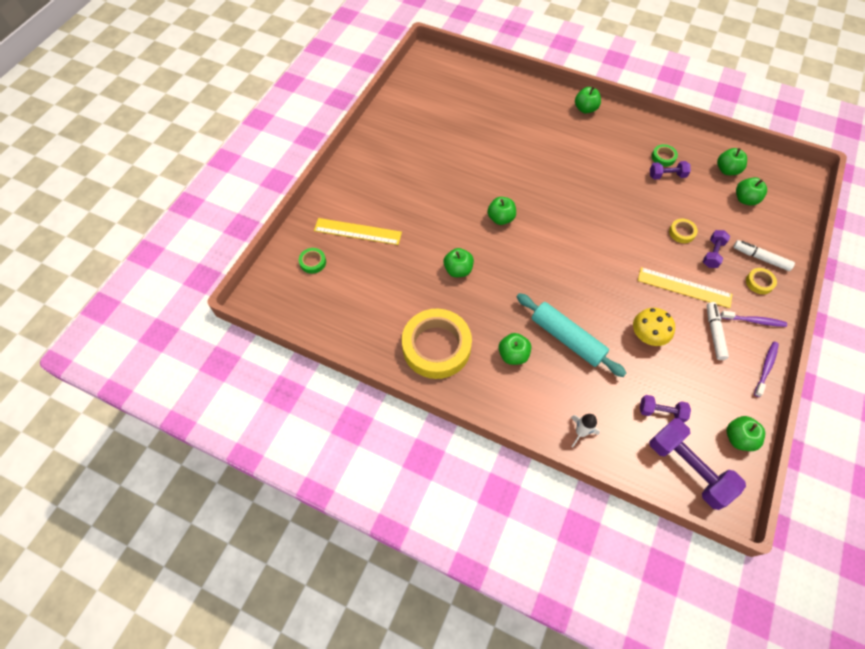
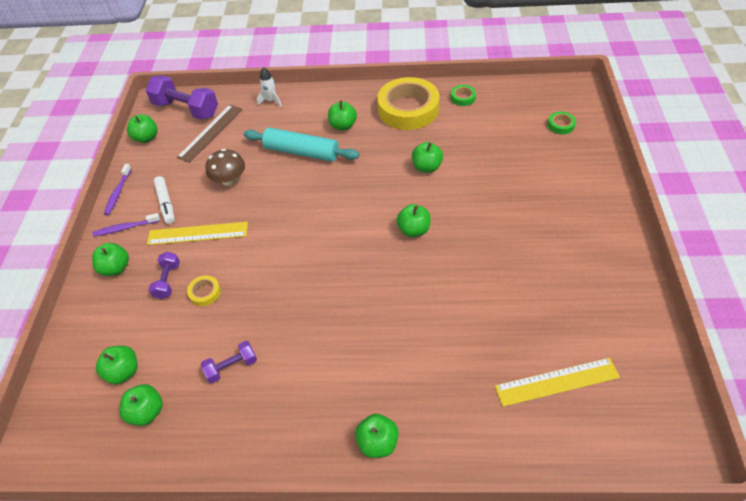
camera: 160 degrees right, 10 degrees down
(357, 231) = (546, 163): yellow ruler -> yellow ruler (556, 381)
(647, 335) = (229, 180): yellow mushroom -> brown mushroom
(661, 412) = (210, 132): purple dumbbell -> brown ruler
(663, 157) = (240, 396): green tape -> green tape (463, 97)
(759, 282) = (116, 268): yellow tape -> green apple
(760, 258) = (111, 297): white marker -> none

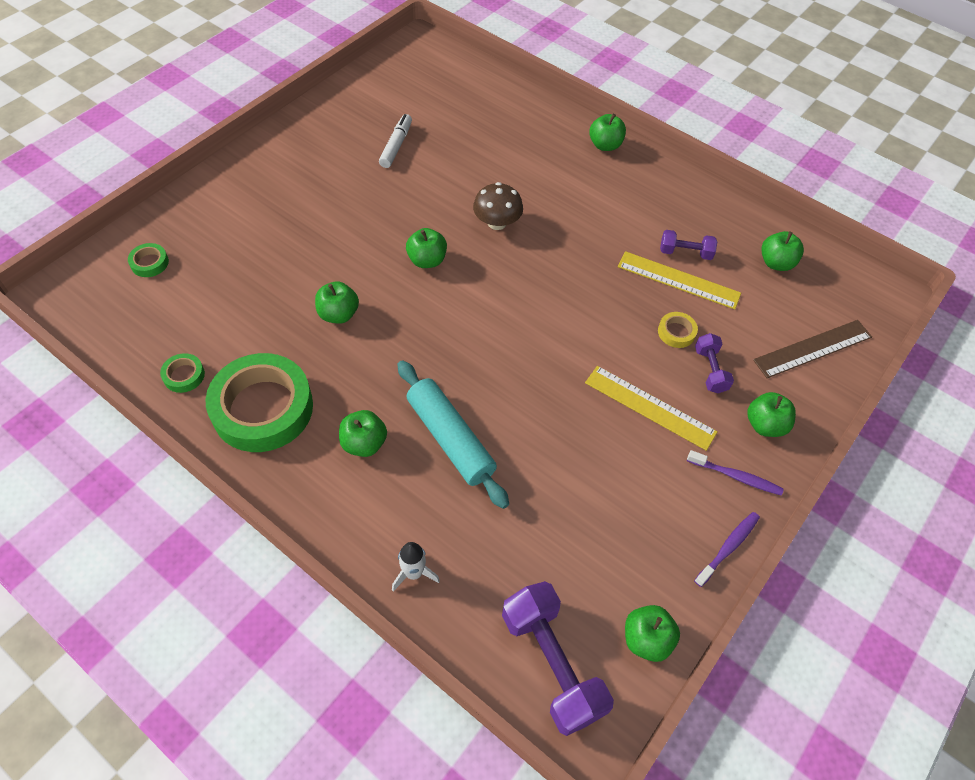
camera: 150 degrees left, 5 degrees up
(123, 372) = (788, 307): green apple -> none
(166, 203) = (669, 480): white marker -> white marker (396, 145)
(168, 281) = (710, 370): purple dumbbell -> purple dumbbell turned 45 degrees counterclockwise
(210, 132) = (544, 573): brown ruler -> brown ruler (813, 349)
(229, 180) = (569, 460): brown mushroom -> brown mushroom (497, 222)
(408, 109) = (263, 408): yellow tape -> green tape
(556, 381) = (449, 104): yellow ruler -> yellow ruler (678, 280)

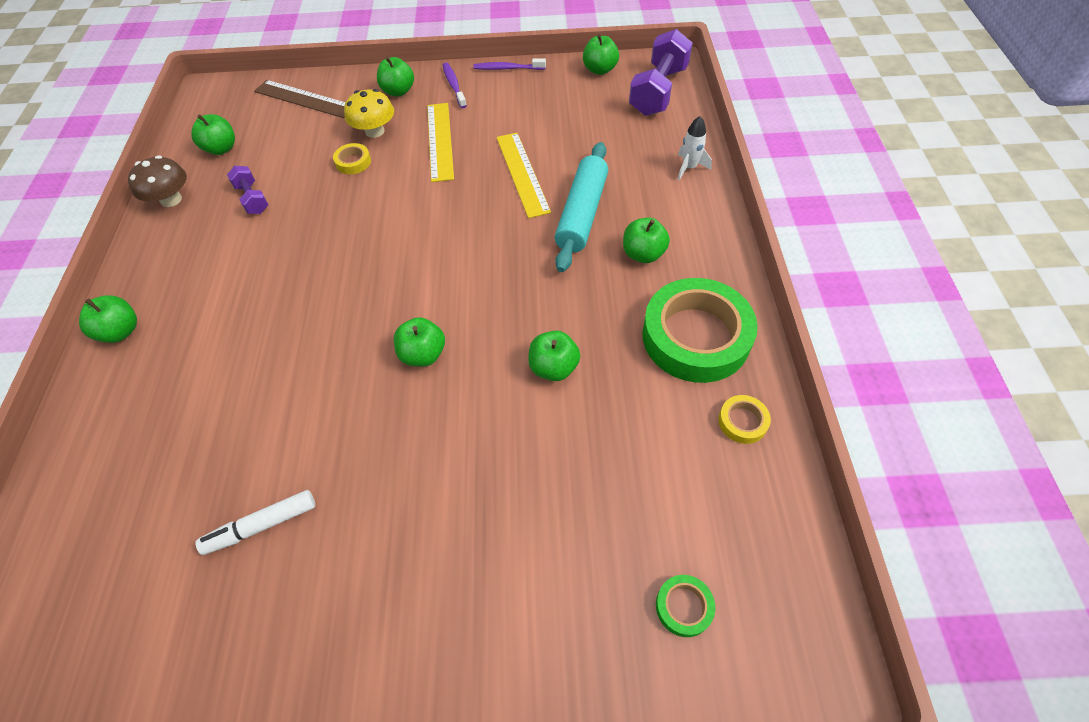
camera: 125 degrees left, 0 degrees up
(184, 375) = (742, 421): green tape -> yellow tape
(497, 222) = (321, 338): brown mushroom -> brown mushroom (171, 199)
(678, 280) = (292, 187): yellow ruler -> yellow ruler (522, 173)
(710, 370) = (375, 131): purple dumbbell -> yellow mushroom

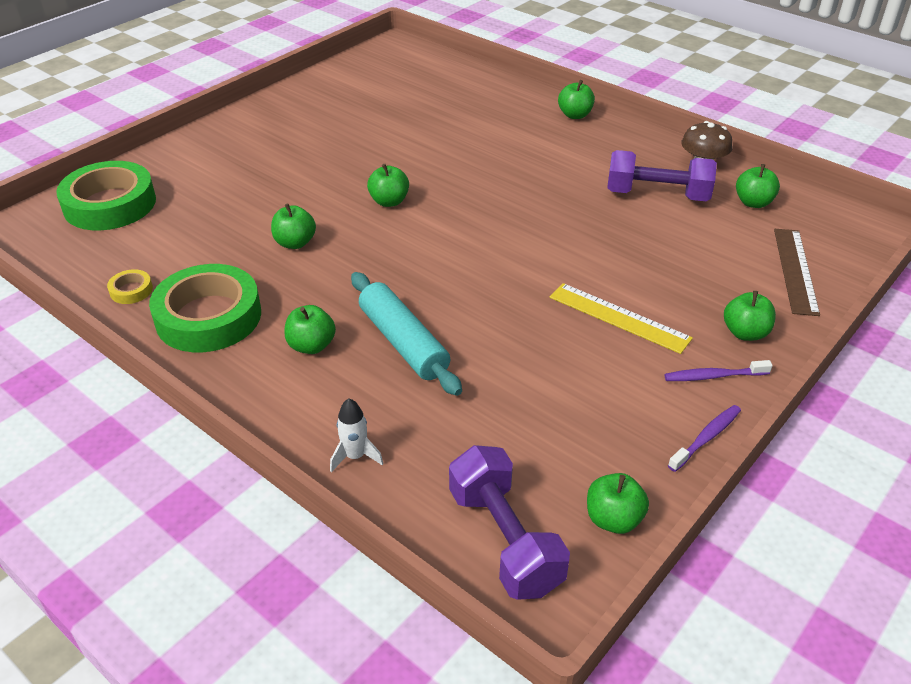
camera: 130 degrees right, 15 degrees down
(252, 199) = (657, 195): purple dumbbell -> purple dumbbell, size x1.87
(261, 525) = (365, 117): white marker -> none
(304, 99) = (795, 270): brown ruler -> brown ruler turned 60 degrees counterclockwise
(353, 162) = (647, 257): yellow tape -> none
(375, 131) = (684, 288): yellow mushroom -> none
(454, 85) = (714, 376): purple toothbrush -> purple toothbrush turned 150 degrees clockwise
(522, 173) = (503, 340): yellow ruler -> none
(684, 607) = (110, 204): green tape -> green tape, size x2.42

